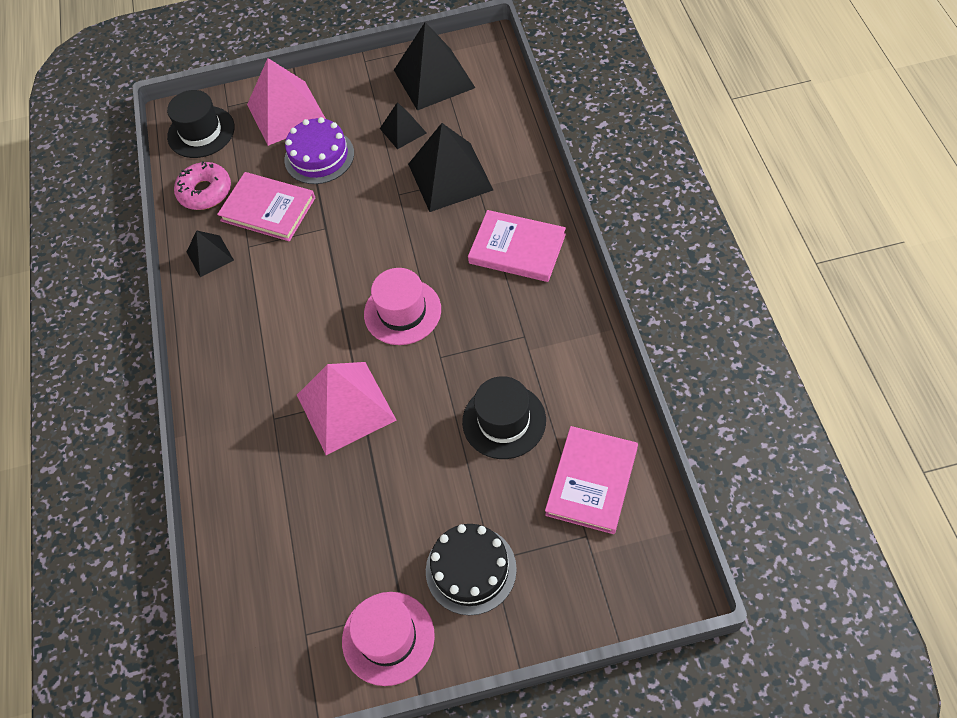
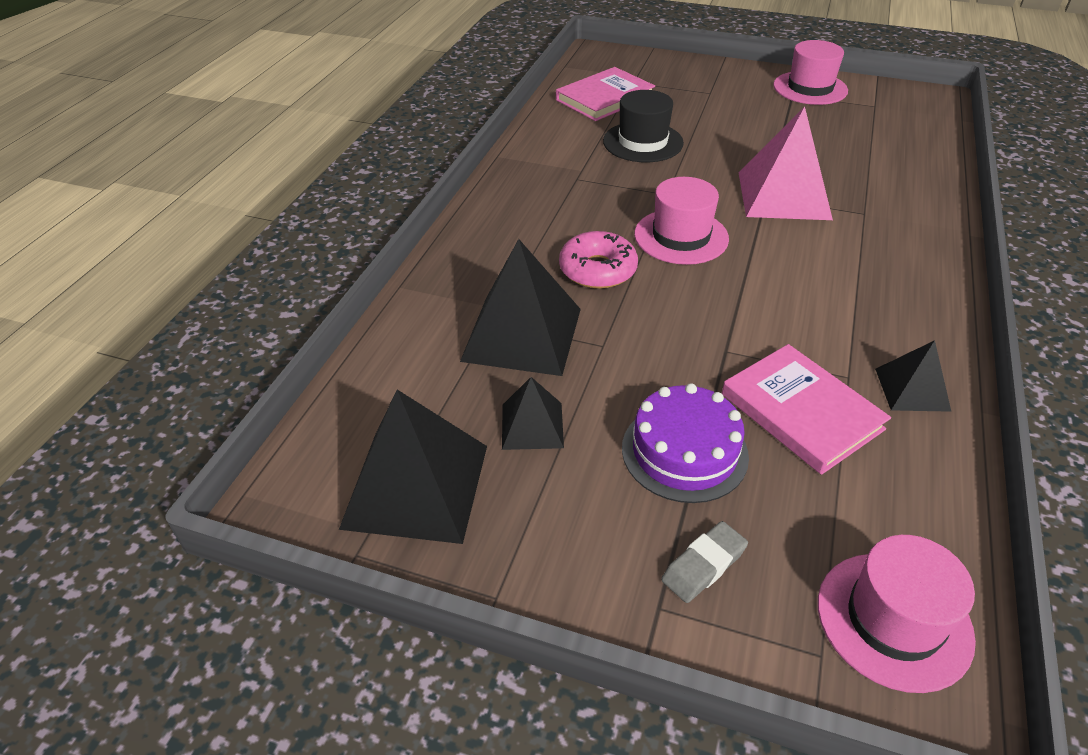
camera: 155 degrees left, 15 degrees down
(201, 132) = (894, 620): black hat -> pink hat
(205, 192) = (904, 489): pink donut -> pink donut (598, 270)
(286, 113) = (703, 565): pink pyramid -> grey eraser
(471, 569) = (729, 93): black cake -> none
(517, 249) = (517, 236): pink book -> none

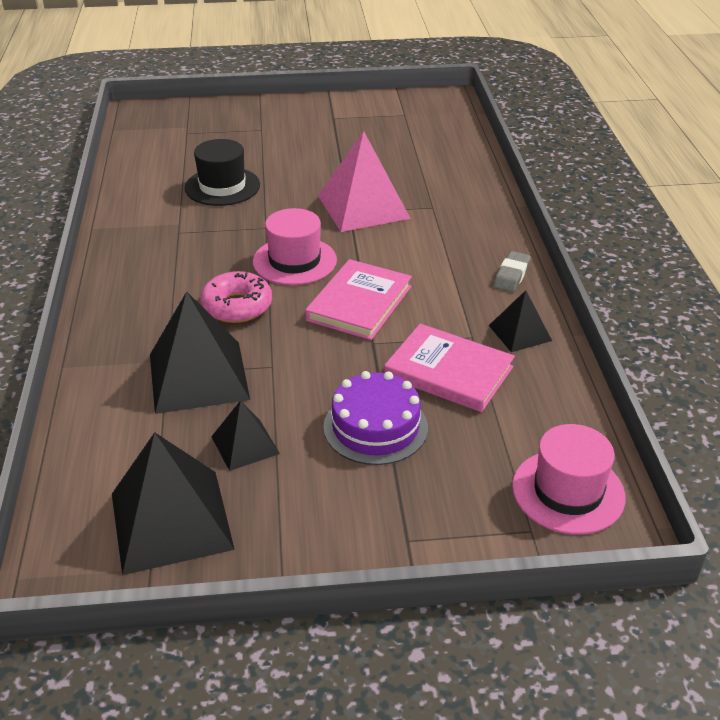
camera: 25 degrees left, 5 degrees down
(605, 98) = (167, 153): pink book -> pink book (359, 303)
(703, 565) = (426, 501): grey eraser -> grey eraser (511, 275)
(810, 88) = (345, 109): pink hat -> none

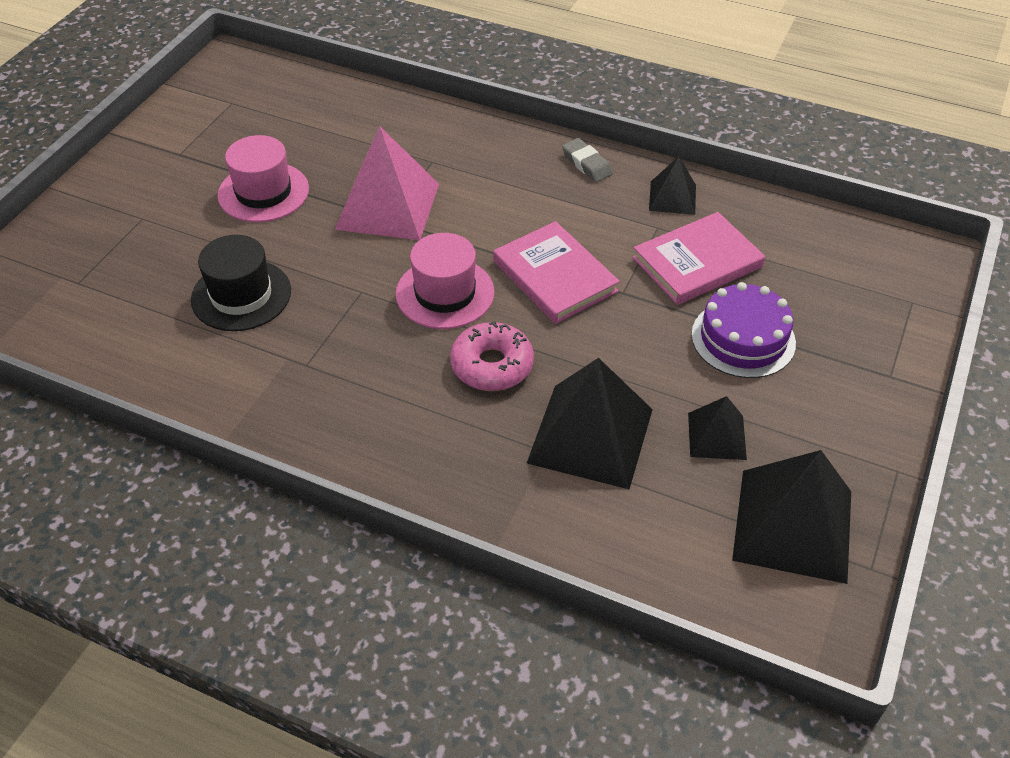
camera: 60 degrees left, 10 degrees up
(568, 491) = (881, 262): pink hat -> pink hat (263, 192)

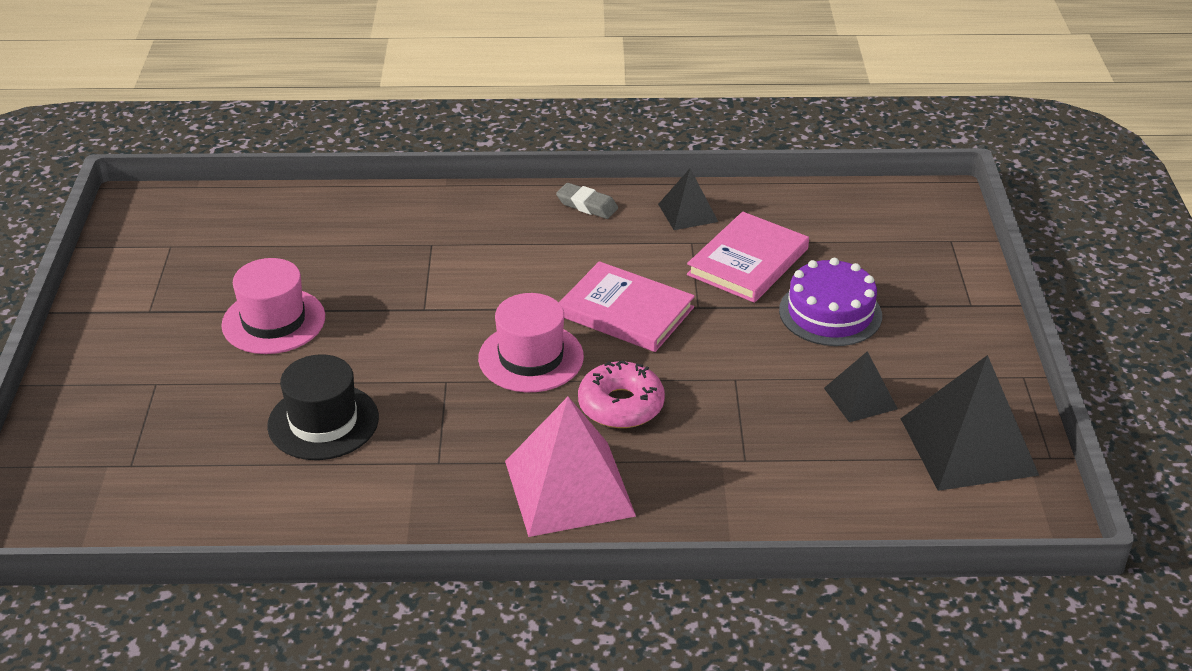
camera: 25 degrees left, 10 degrees down
(388, 206) = (416, 297): pink pyramid -> pink pyramid (569, 488)
(590, 436) = (751, 434): black pyramid -> none

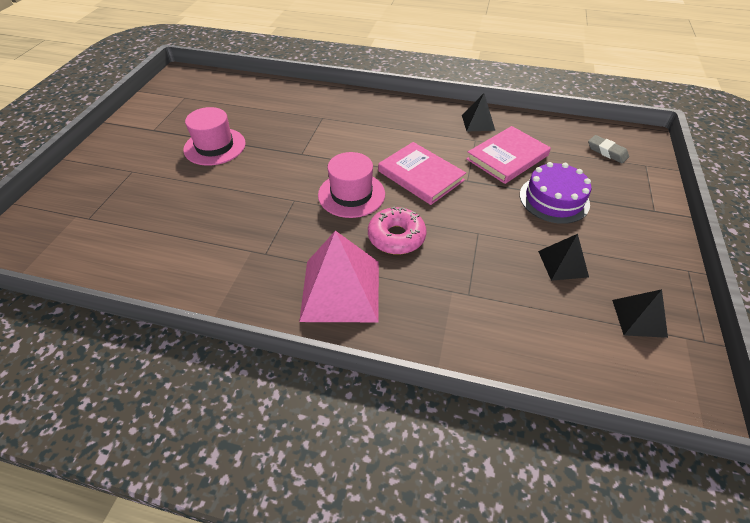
camera: 15 degrees right, 10 degrees up
(323, 422) = (210, 212): black hat -> none
(587, 205) = (419, 109): grey eraser -> grey eraser (607, 152)
(968, 446) = (639, 318): black pyramid -> black pyramid, size x0.53

